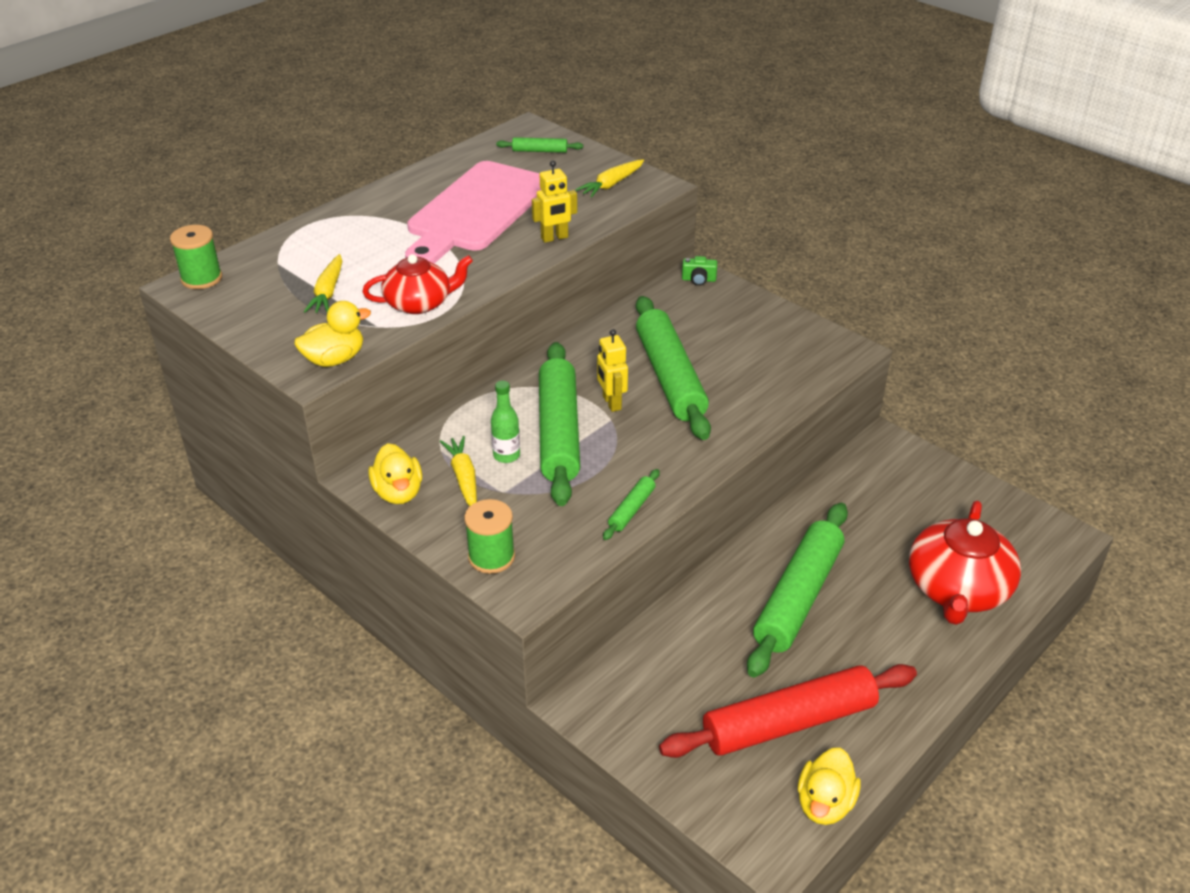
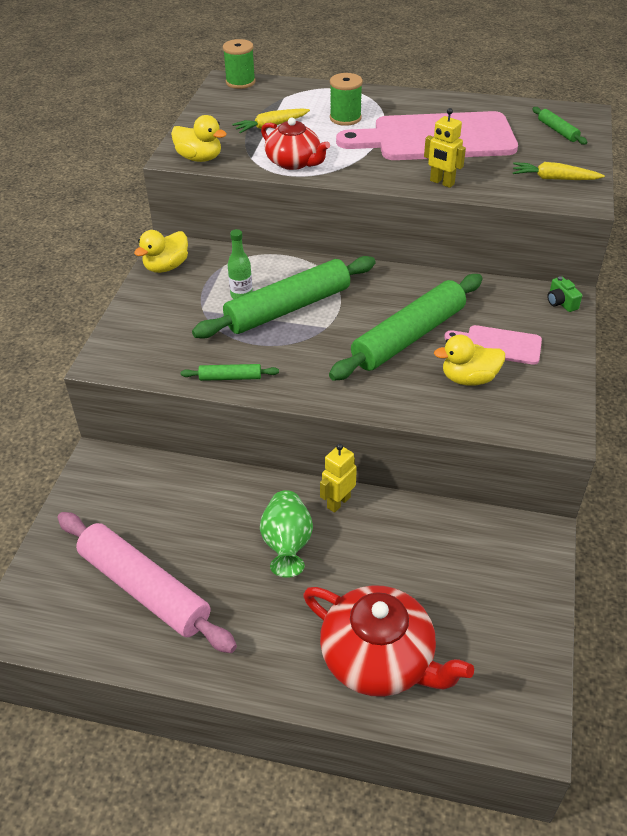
camera: 60 degrees right, 5 degrees up
(464, 478) = (202, 287): yellow carrot -> none
(491, 557) = (132, 331): green spool -> green spool (345, 118)
(611, 403) = (346, 319): yellow robot -> yellow robot (338, 502)
(724, 334) = (498, 345): none -> pink cutting board
(788, 722) = (144, 588): red rolling pin -> pink rolling pin
(798, 597) = (287, 544): green rolling pin -> green vase
(824, 803) = (73, 642): yellow duck -> yellow duck (468, 378)
(957, 589) = (379, 658): red teapot -> red teapot turned 135 degrees counterclockwise

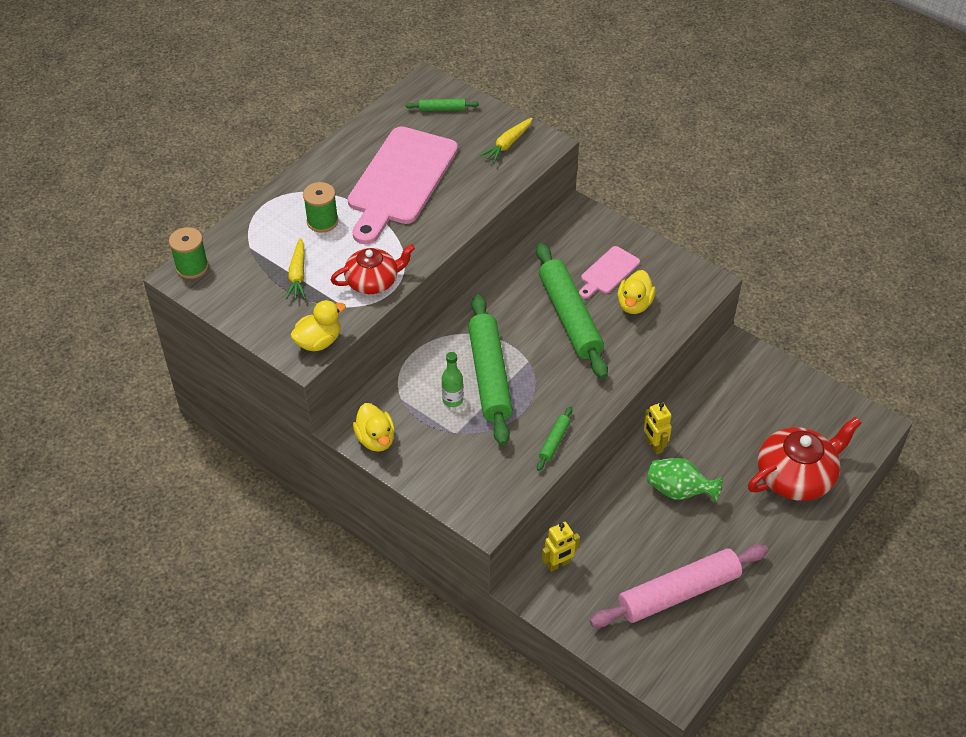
camera: 65 degrees left, 5 degrees up
(441, 182) = (469, 206): yellow robot -> yellow robot (558, 564)
(561, 302) = (582, 217): green camera -> none

